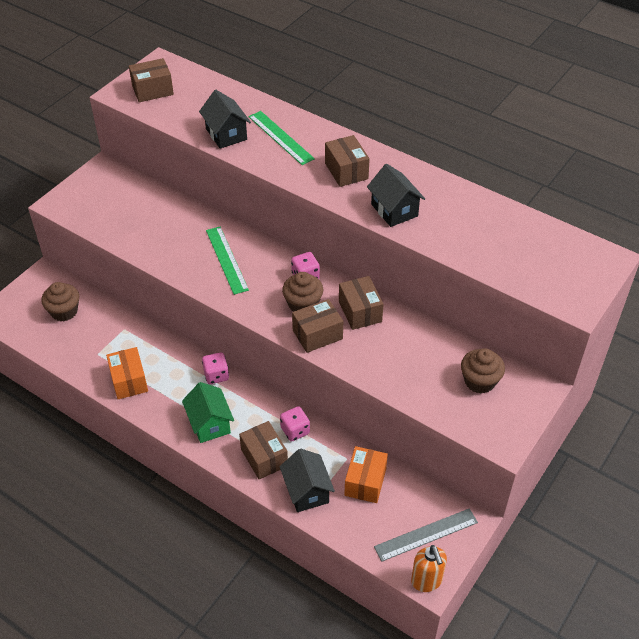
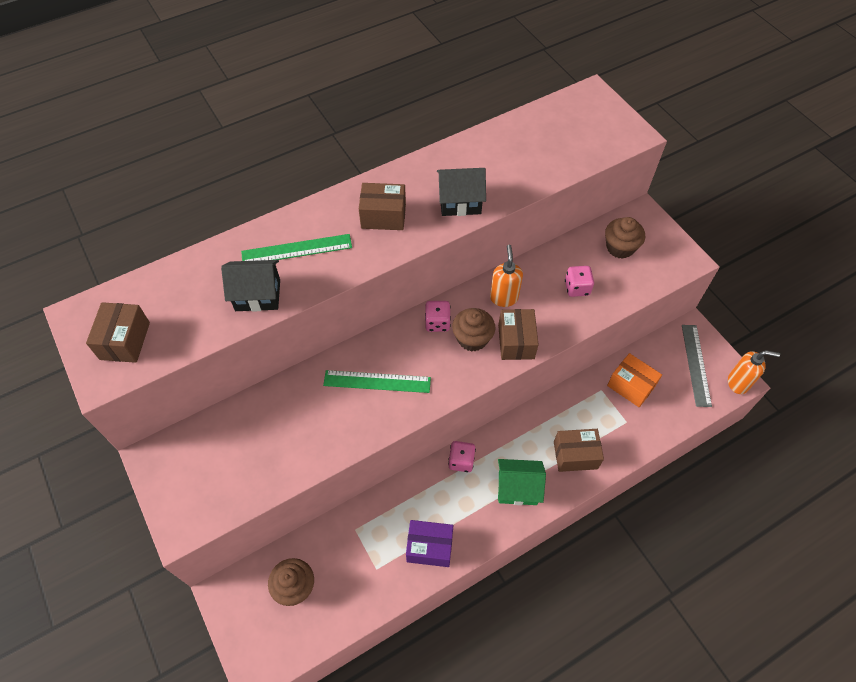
camera: 65 degrees left, 10 degrees up
(129, 381) = (429, 547): orange box -> purple box
(295, 430) = (555, 418): pink dice -> pink dice (577, 288)
(307, 491) = (624, 434): black house -> none
(360, 311) = (504, 298): brown box -> orange soap dispenser

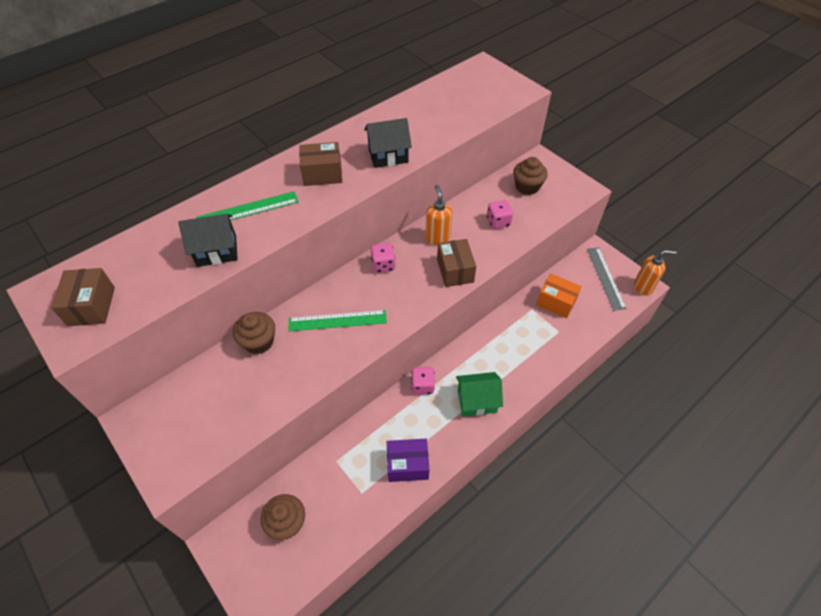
camera: 10 degrees left, 5 degrees down
(472, 338) = (416, 273): brown cupcake -> brown cupcake (259, 342)
(575, 455) = (521, 365): brown box -> none

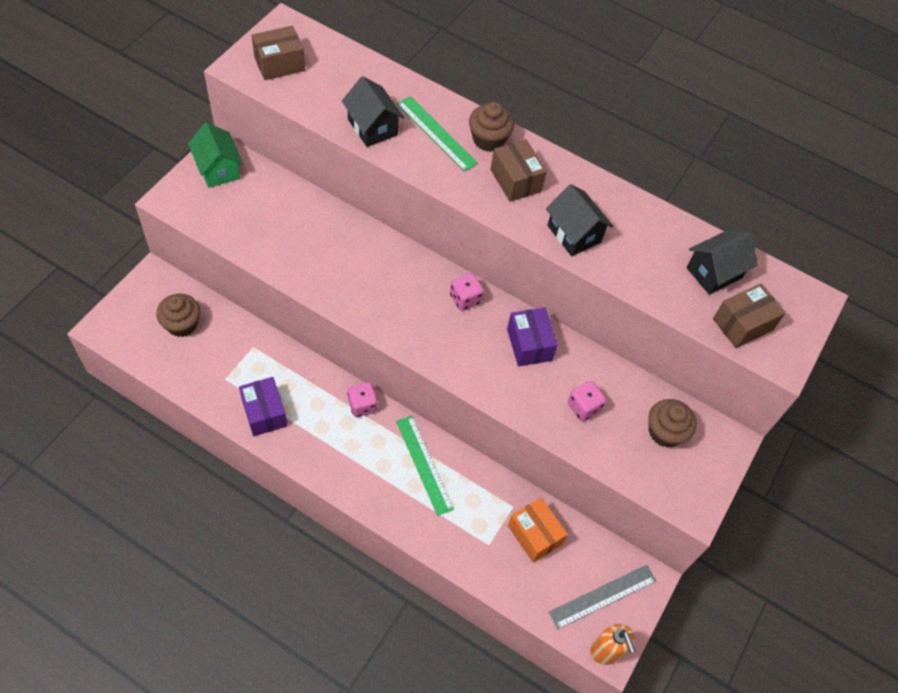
camera: 65 degrees right, 5 degrees up
(259, 342) = (327, 217): brown cupcake -> brown cupcake (488, 139)
(337, 320) = (374, 276): green ruler -> green ruler (424, 464)
(437, 237) = (529, 344): orange soap dispenser -> purple box
(447, 98) = (714, 273): none -> black house
(455, 271) = (484, 374): brown box -> brown box (742, 324)
(477, 401) = (359, 466): green house -> green house (218, 169)
(556, 302) = (534, 535): orange box -> orange box turned 45 degrees counterclockwise

